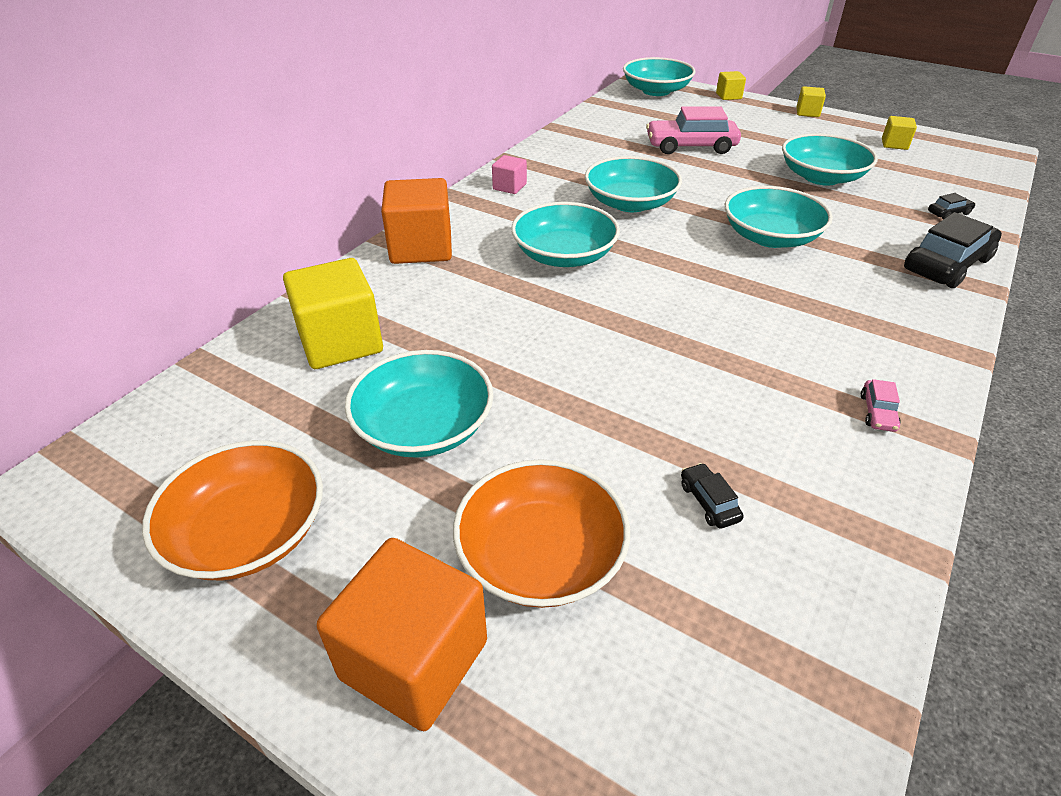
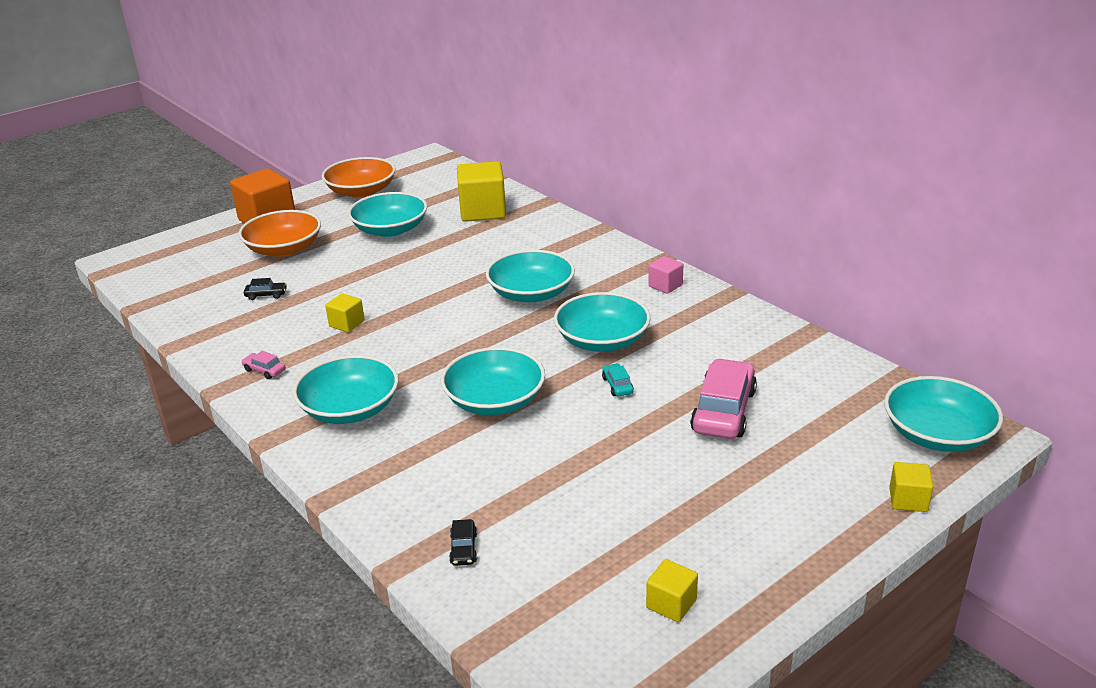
camera: 110 degrees right, 10 degrees down
(421, 248) = (578, 240): orange cube -> none
(695, 187) = (617, 385): none -> turquoise car
(807, 113) = (821, 561): yellow cube -> yellow cube (347, 324)
(821, 177) = (599, 484): turquoise bowl -> turquoise bowl (350, 409)
(946, 265) = (378, 490): black car -> none

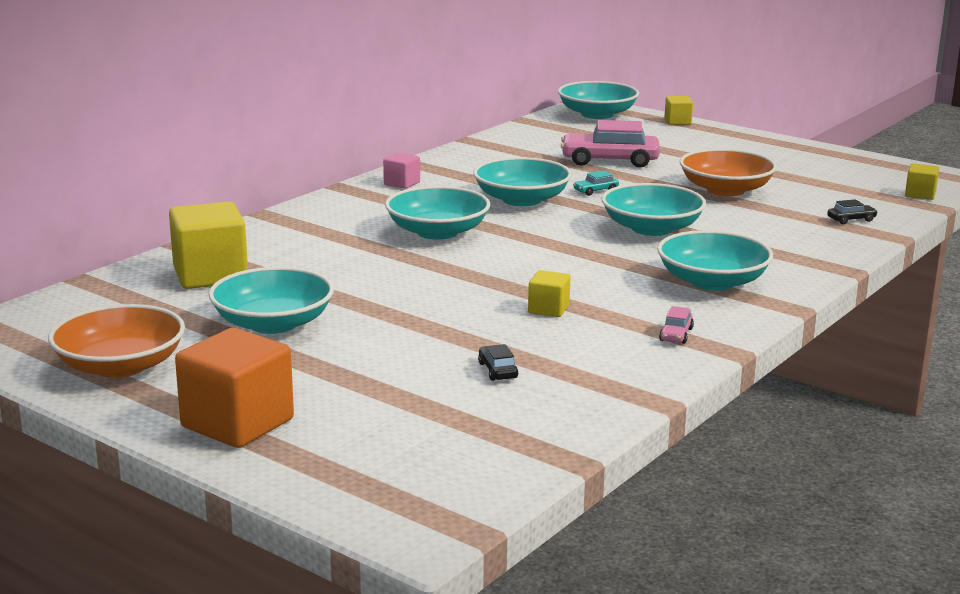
camera: 105 degrees left, 10 degrees down
(284, 249) = (348, 387): orange bowl -> orange bowl (725, 190)
(671, 604) = (837, 167): yellow cube -> yellow cube (920, 194)

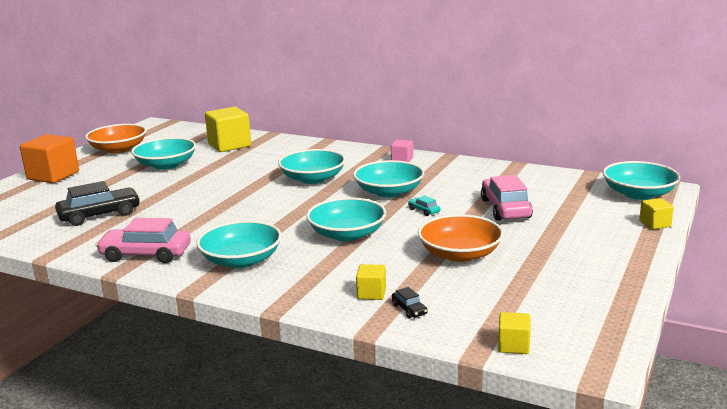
camera: 80 degrees right, 0 degrees up
(498, 370) = (100, 215): black car -> black car, size x2.27
(548, 309) = (187, 218): yellow cube -> yellow cube (371, 293)
(676, 334) = (146, 254): pink car -> pink car, size x2.27

